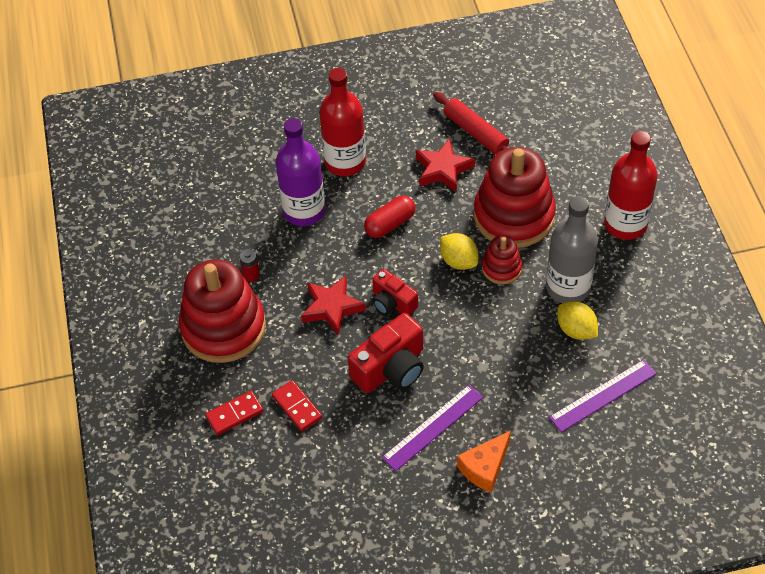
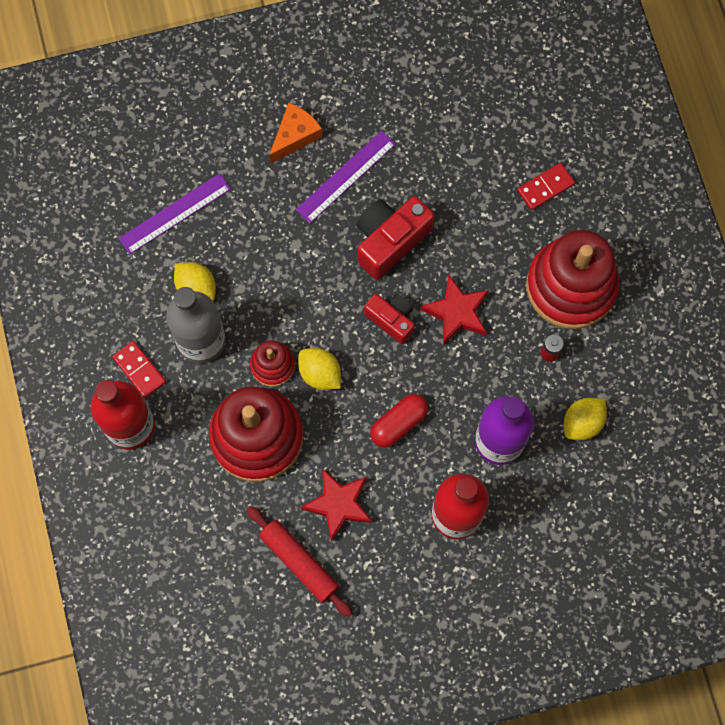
camera: 175 degrees right, 20 degrees up
(230, 223) = (582, 423): none -> yellow lemon
(297, 407) = (483, 196): red domino -> red domino (139, 370)

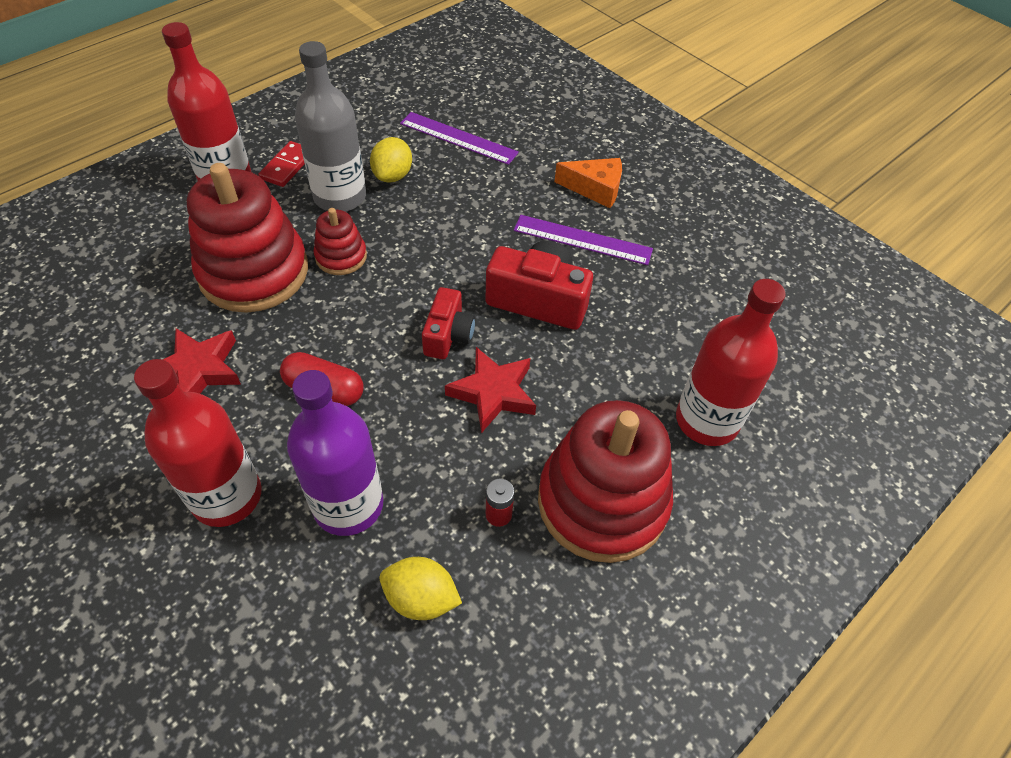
camera: 60 degrees right, 20 degrees down
(299, 562) = (113, 360): red rolling pin -> none
(320, 374) = (351, 297): yellow lemon -> none
(545, 187) = (706, 420): red domino -> red bottle

